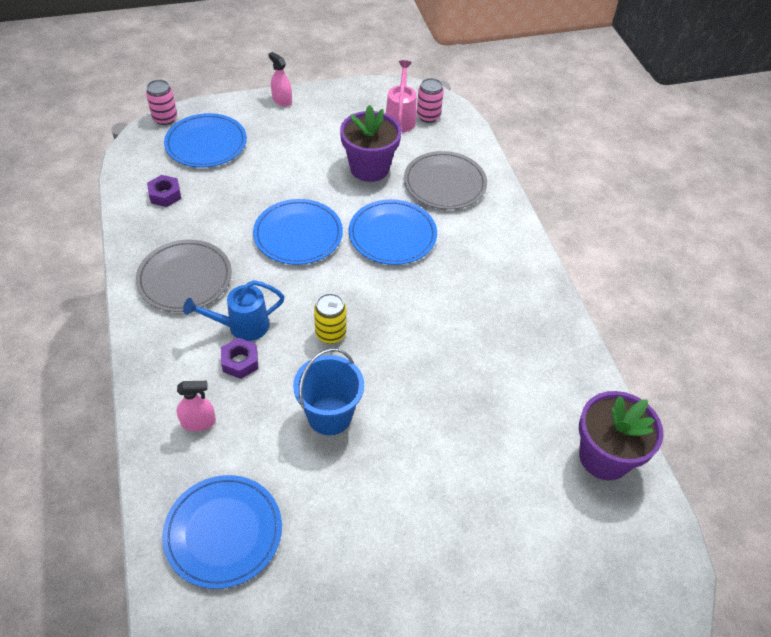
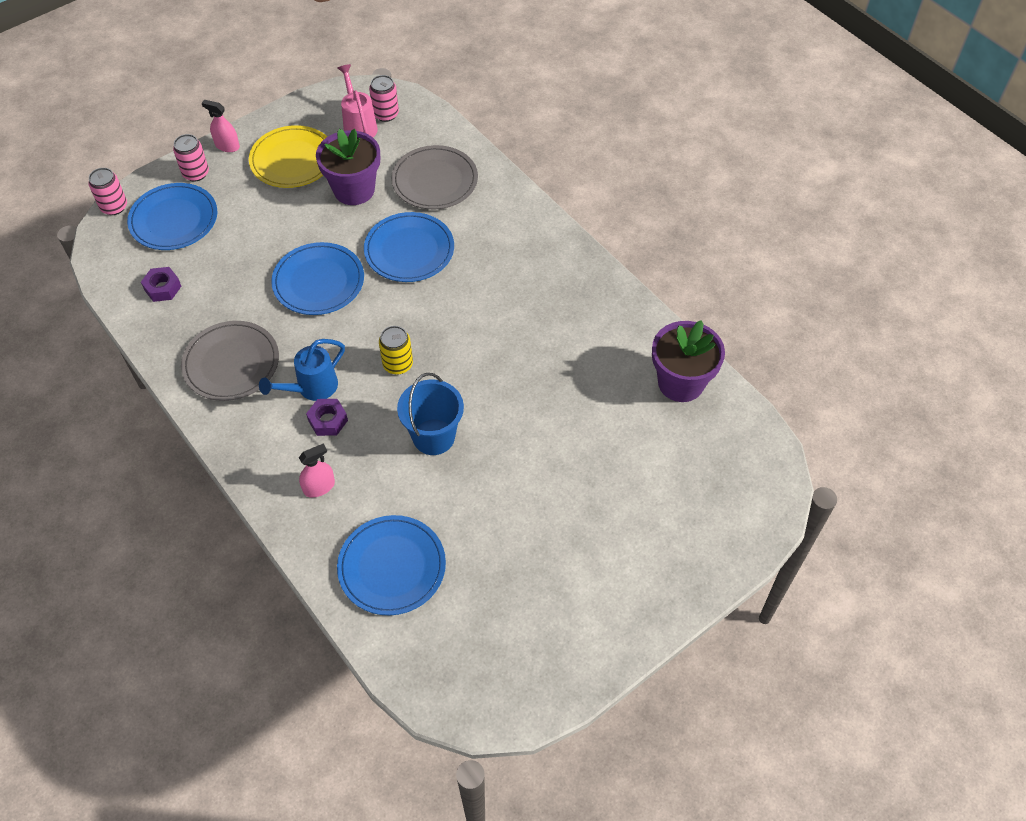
camera: 20 degrees left, 5 degrees up
(244, 113) = (196, 173): none -> pink can
(329, 128) = (292, 160): none -> yellow plate

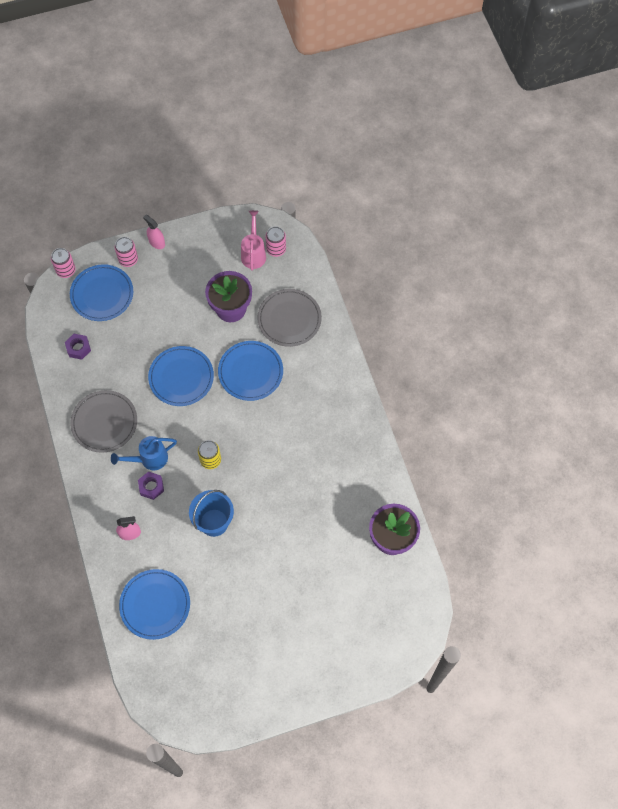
camera: 20 degrees right, 10 degrees up
(292, 160) = (197, 269): yellow plate -> none

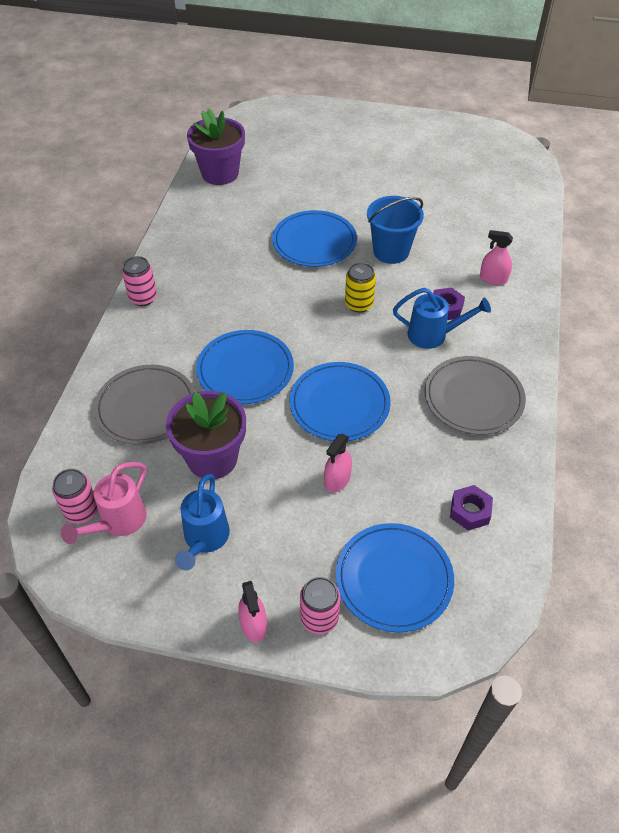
camera: 150 degrees left, 15 degrees down
(66, 270) = (438, 656): pink can -> pink can (143, 298)
(155, 605) = (493, 216): blue plate -> blue plate (314, 242)
(157, 330) = (337, 480): none -> pink spray bottle
(205, 267) = (204, 539): none -> blue watering can

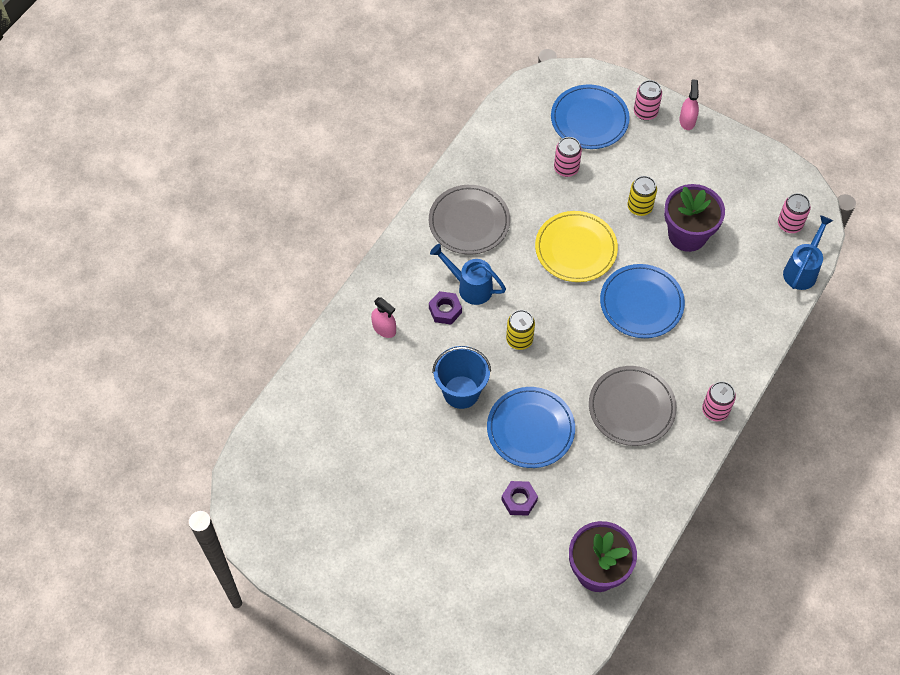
camera: 160 degrees left, 10 degrees up
(118, 522) = (764, 209): pink watering can -> none
(146, 407) = (730, 293): grey plate -> grey plate (631, 407)
(204, 539) = (706, 179): blue watering can -> blue watering can (802, 270)
(281, 475) = (639, 207): none -> yellow can
(337, 480) = (601, 191): pink spray bottle -> none
(339, 404) = (576, 249): blue plate -> yellow plate
(393, 496) = (566, 168): none -> pink can
(470, 511) = (518, 143): purple nut -> purple nut (519, 500)

